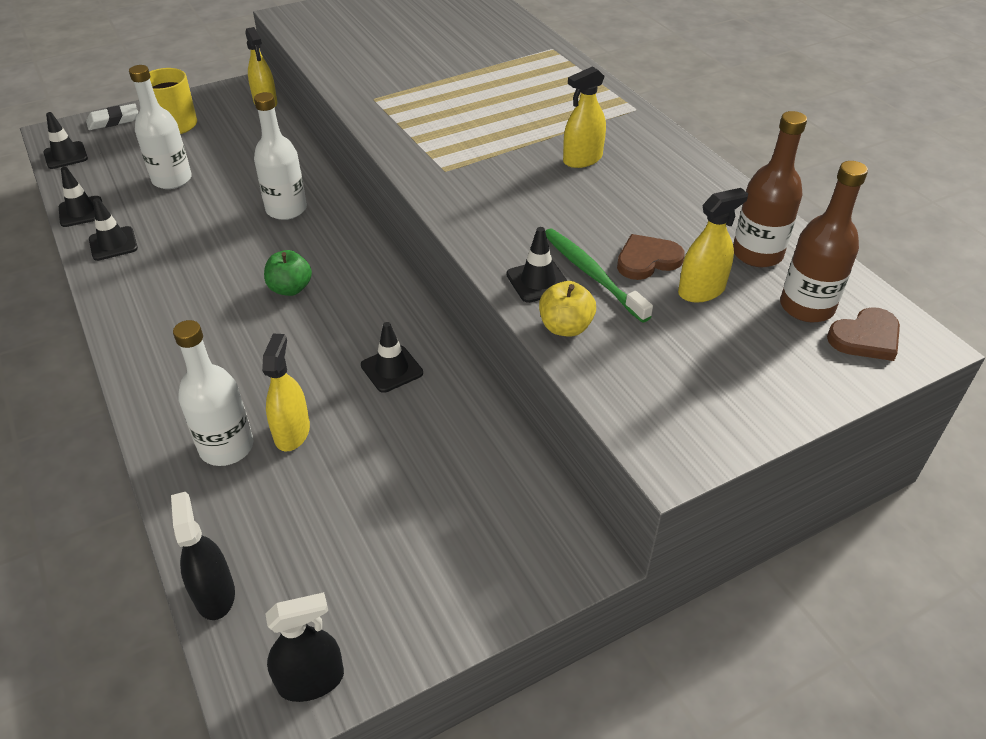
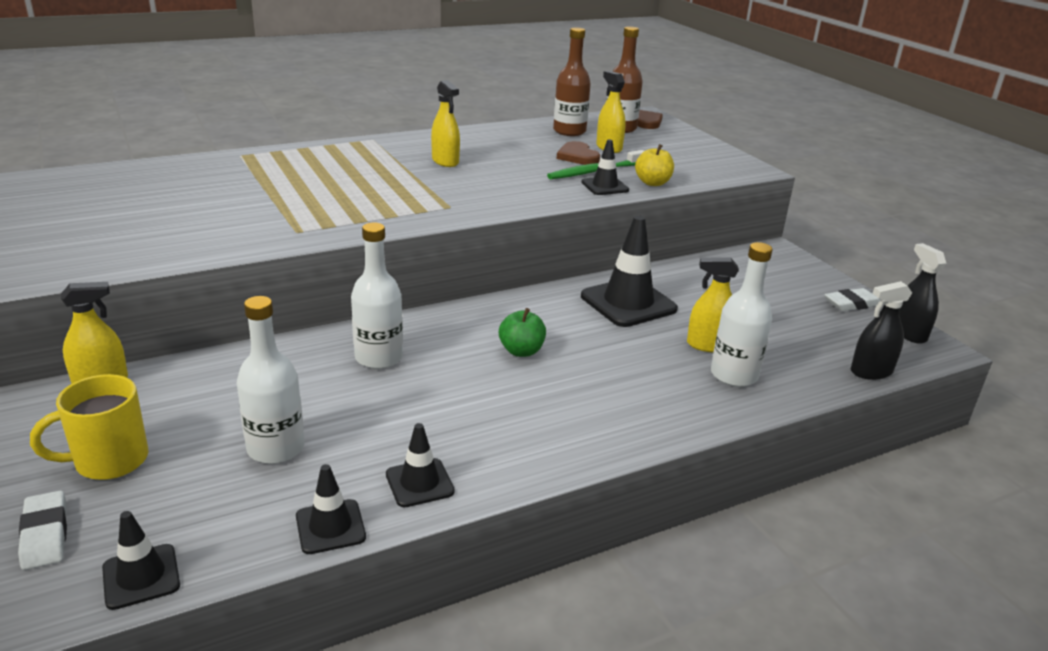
camera: 90 degrees left, 15 degrees down
(391, 369) = (628, 303): black traffic cone -> black traffic cone, size x1.80
(403, 622) = (851, 304): none -> white eraser

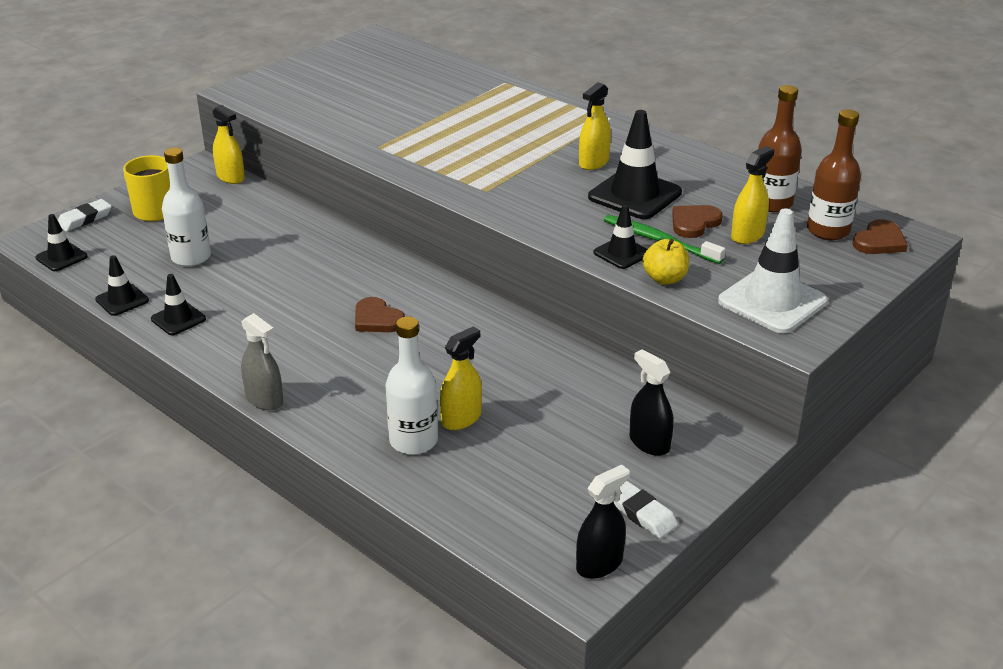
camera: 70 degrees right, 5 degrees up
(379, 357) = (323, 260): white bottle -> none
(521, 351) = (377, 319): green apple -> brown heart
(628, 303) = (511, 357): black traffic cone -> black traffic cone (634, 195)
(629, 447) = (264, 399): none -> grey spray bottle
(703, 163) = (772, 301): none -> white traffic cone
(708, 345) = (461, 418): yellow spray bottle -> yellow spray bottle turned 60 degrees clockwise
(871, 371) = (483, 535): black spray bottle -> black spray bottle (649, 443)

